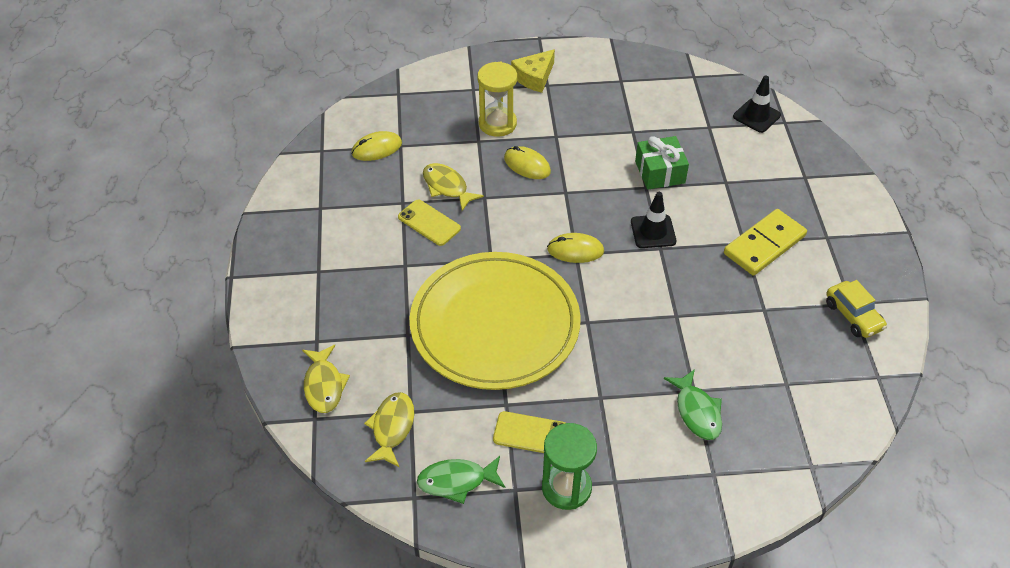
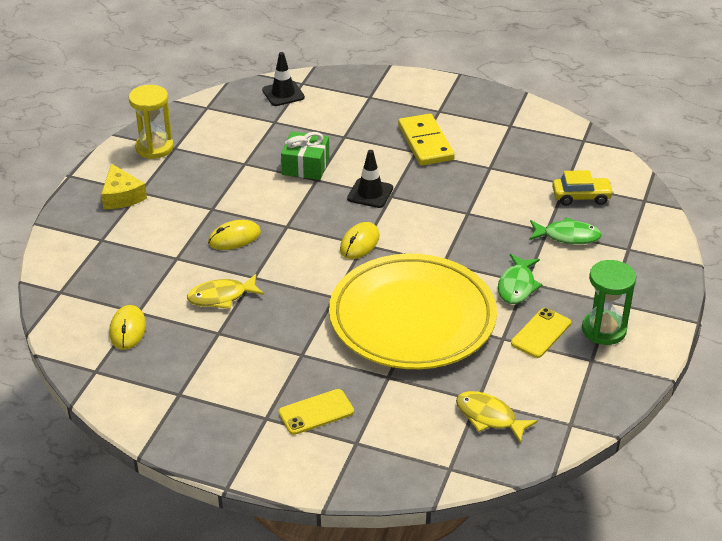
camera: 65 degrees left, 10 degrees down
(324, 385) = (414, 451): yellow fish -> none
(429, 223) = (259, 322): yellow phone -> yellow phone (316, 412)
(457, 481) = (566, 392): green fish -> green fish (517, 286)
(497, 123) = (164, 239): yellow hourglass -> yellow hourglass (154, 148)
(853, 316) = (522, 129): yellow car -> yellow car (581, 197)

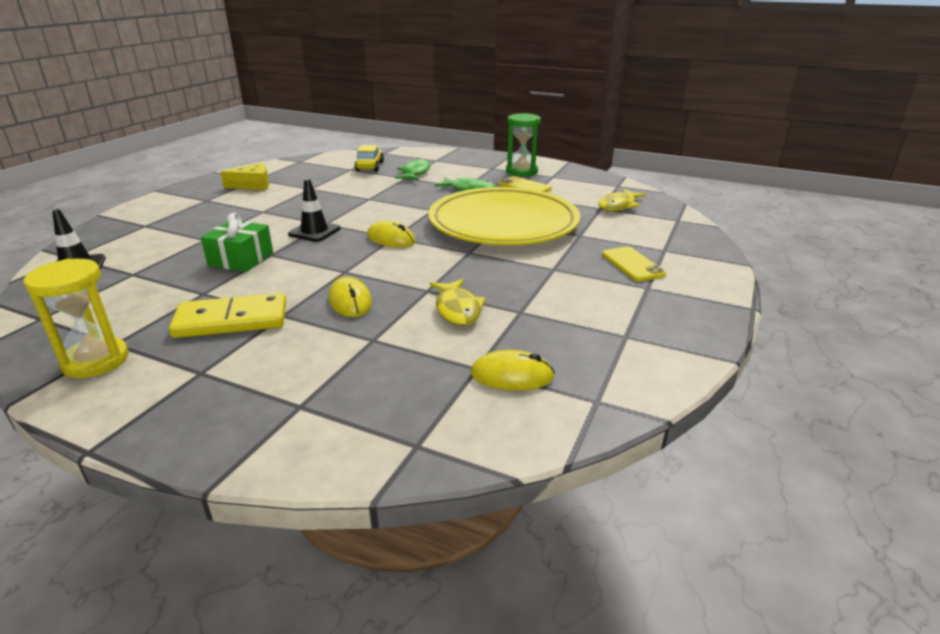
camera: 85 degrees left, 10 degrees down
(122, 196) = (198, 389): yellow cheese -> yellow cheese (253, 185)
(425, 143) = (252, 207): yellow domino -> yellow domino (231, 320)

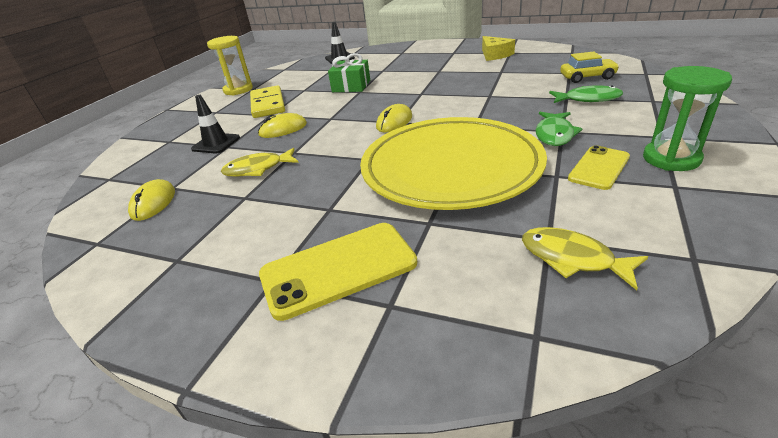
camera: 90 degrees right, 5 degrees up
(314, 231) = (403, 94): black traffic cone -> black traffic cone (216, 143)
(632, 264) = (338, 269): yellow phone -> yellow phone, size x1.61

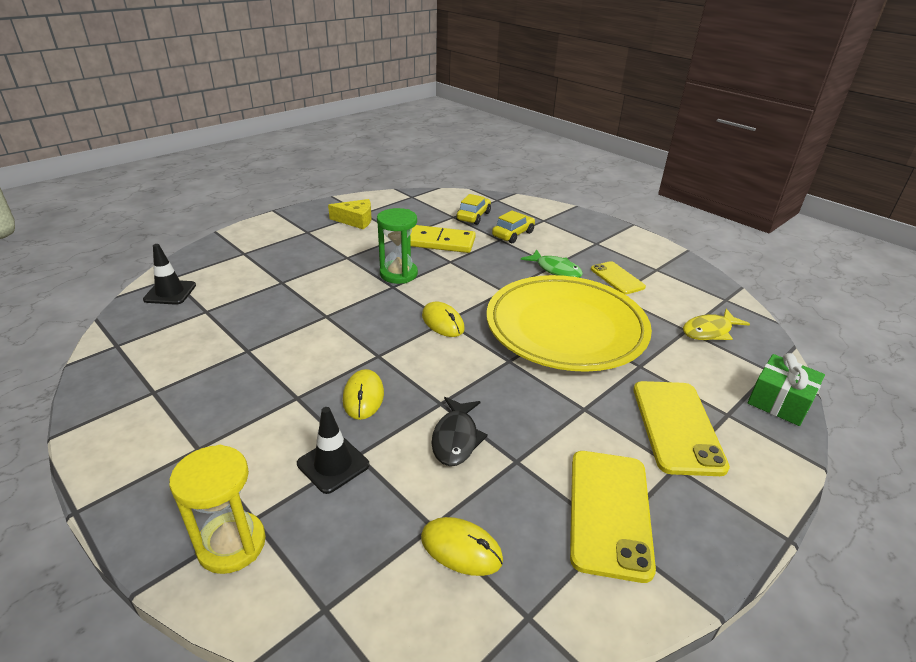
camera: 70 degrees left, 0 degrees up
(200, 254) = (609, 512): none -> yellow phone
(238, 90) = (130, 408): yellow hourglass -> yellow hourglass (232, 544)
(258, 169) = (456, 438): yellow fish -> black fish
(267, 104) = (253, 391): yellow domino -> yellow domino (440, 242)
(351, 86) = (298, 315): green gift -> green gift (779, 401)
(588, 99) = (513, 234): green fish -> yellow car
(671, 159) = (625, 255): green hourglass -> green hourglass (398, 274)

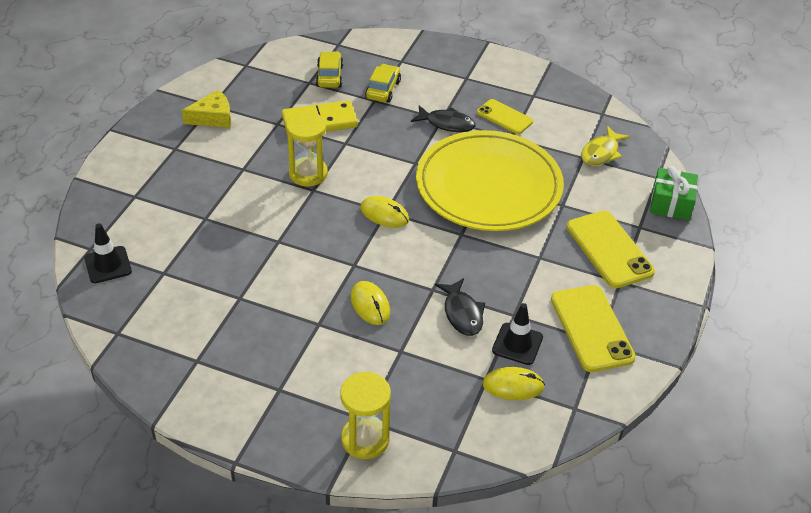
camera: 25 degrees left, 10 degrees up
(333, 464) = (389, 364): black traffic cone -> black traffic cone (517, 344)
(398, 274) = (308, 174): green hourglass -> yellow hourglass
(555, 270) = (447, 124): green fish -> black fish

